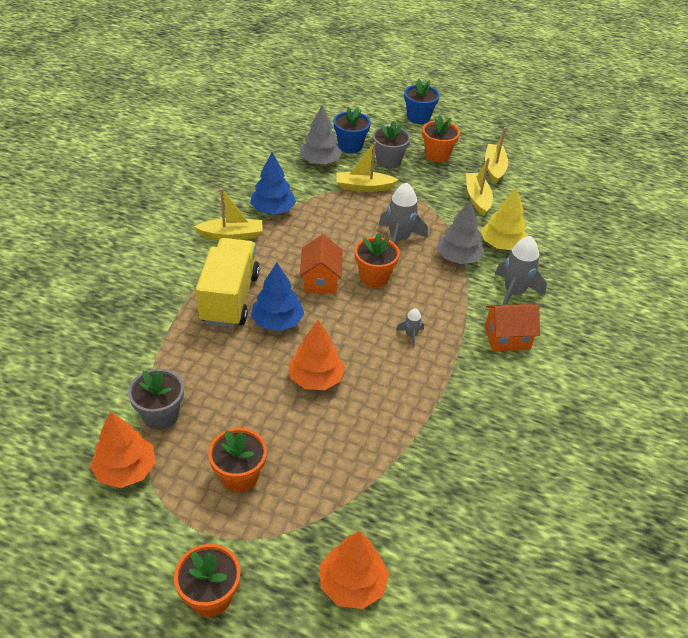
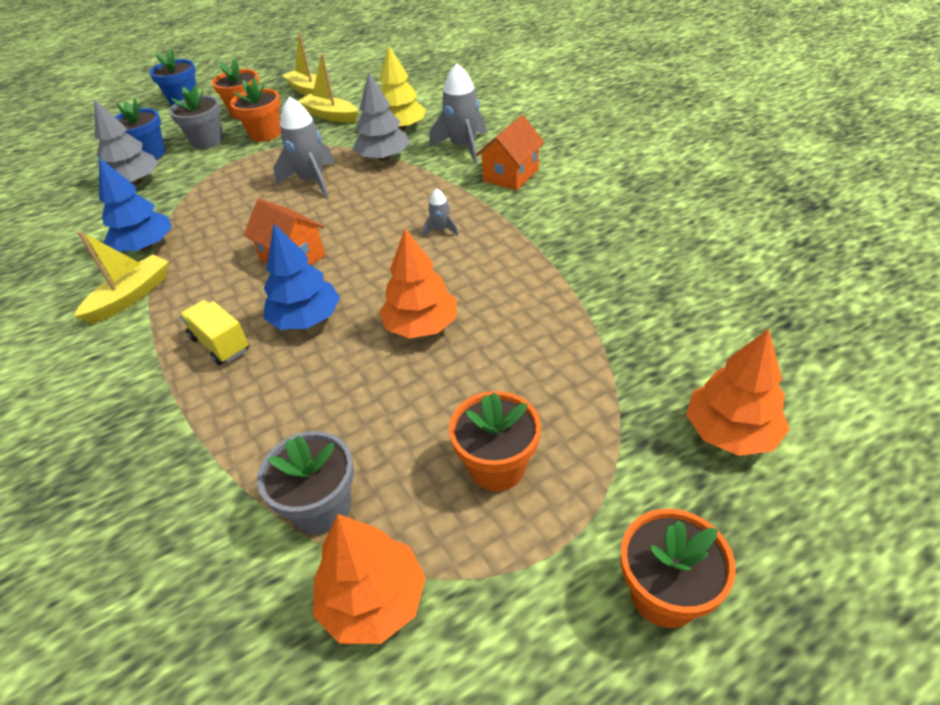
camera: 45 degrees left, 0 degrees up
(229, 298) = (220, 344): yellow truck -> yellow truck, size x0.52
(363, 187) = (215, 171): yellow boat -> none
(374, 277) = (338, 219): orange flower pot -> orange flower pot (265, 134)

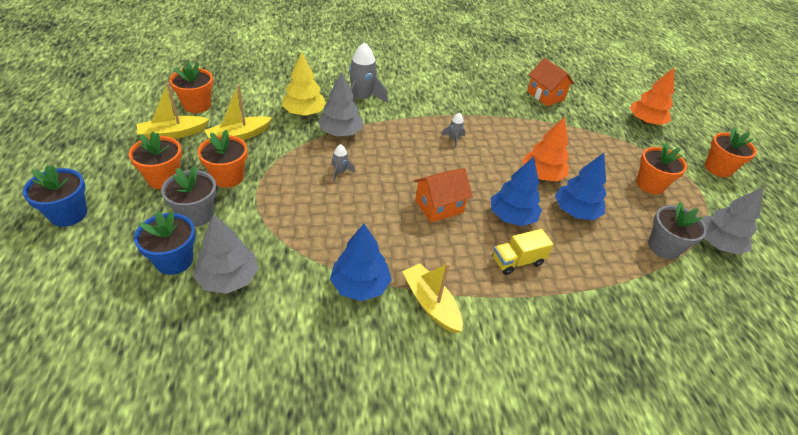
camera: 75 degrees left, 0 degrees up
(312, 181) = (340, 172): grey rocket -> grey rocket, size x0.49
(355, 379) = (575, 211): none -> blue tree
(361, 83) = (197, 105): none -> orange flower pot
(373, 600) = (717, 243): orange tree -> grey tree
(511, 175) = (414, 96): orange house -> orange house (545, 96)

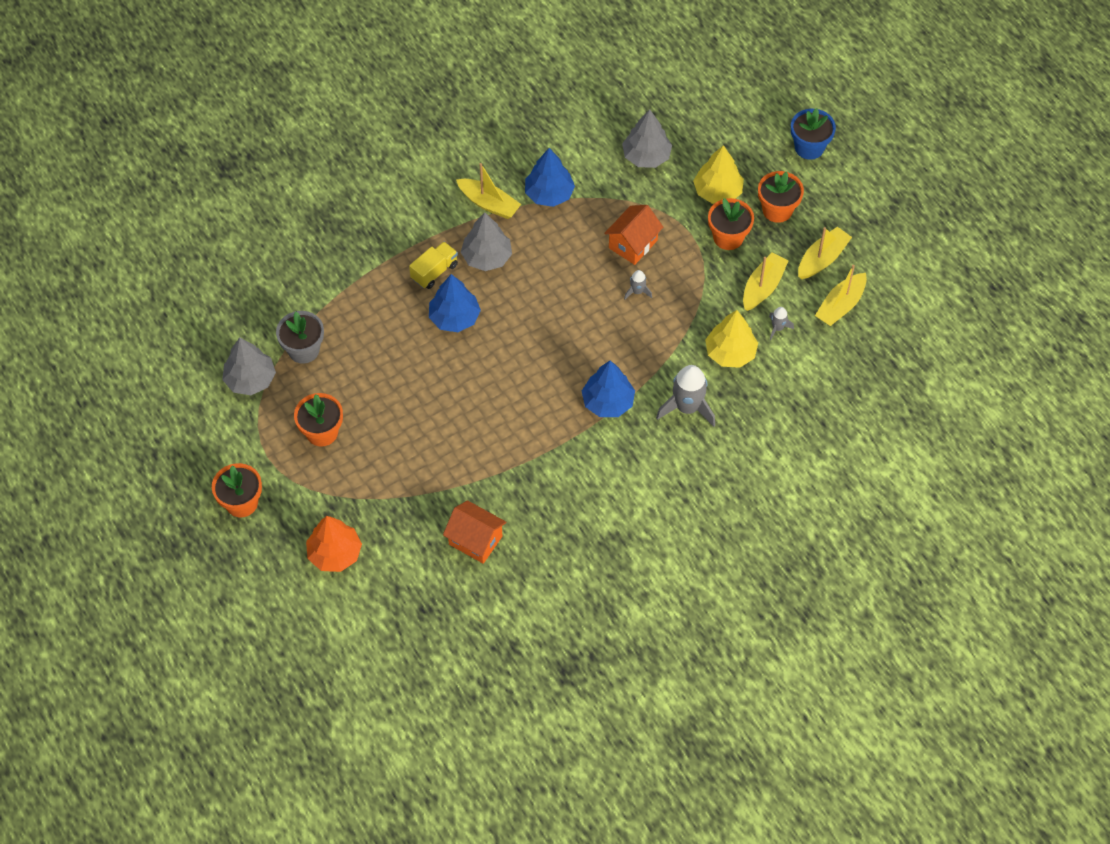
camera: 160 degrees right, 15 degrees up
(174, 260) = (696, 151): blue flower pot -> none
(196, 215) = (717, 191): grey flower pot -> yellow tree
(197, 105) = (840, 305): orange flower pot -> yellow boat
(341, 132) = (673, 343): grey tree -> grey tree (486, 257)
(439, 206) = (525, 296): orange house -> orange house (633, 244)
(453, 139) = (553, 395): grey rocket -> grey rocket (777, 328)
(541, 175) = (441, 388): orange tree -> none
(575, 211) = (395, 354): blue tree -> blue tree (608, 402)

